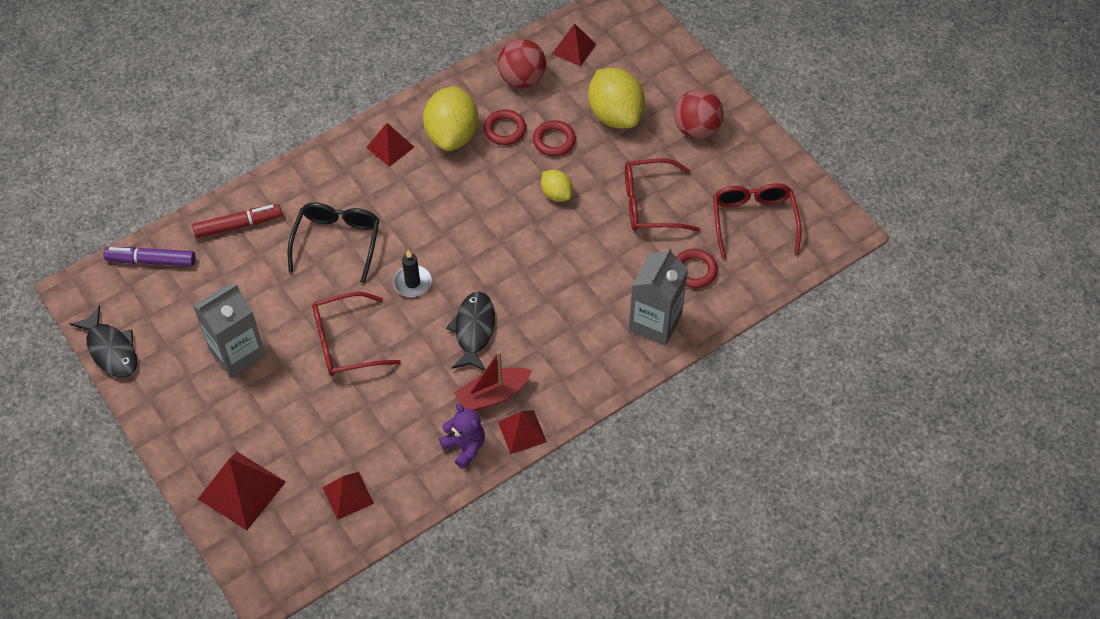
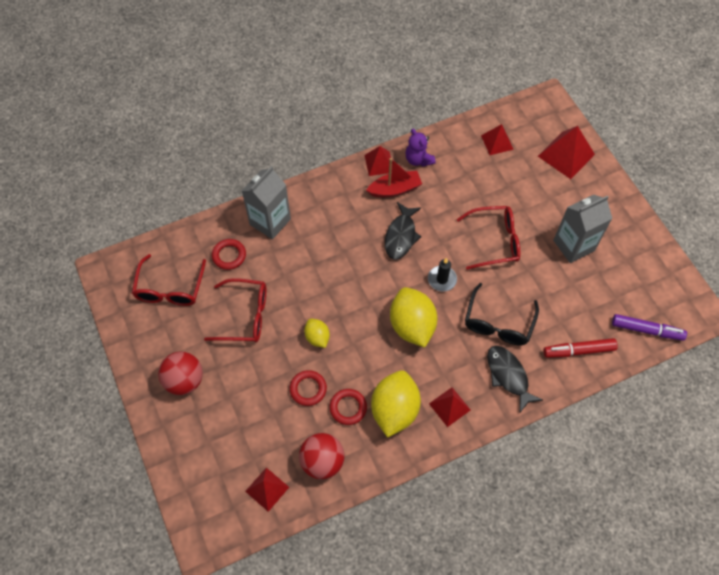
camera: 170 degrees left, 5 degrees up
(111, 350) = (667, 262): black fish -> black fish (508, 376)
(615, 115) = (249, 407): yellow lemon -> yellow lemon (412, 326)

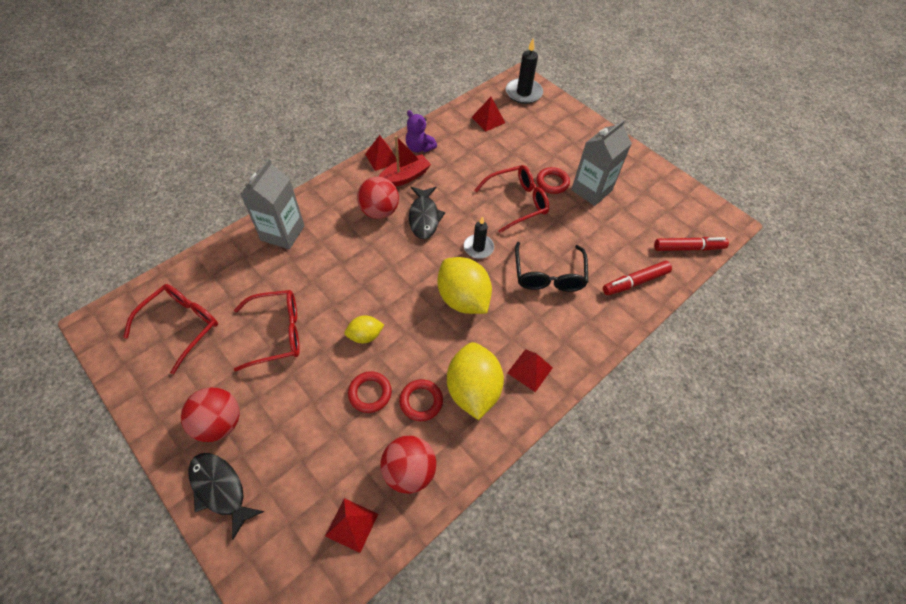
camera: 20 degrees left, 5 degrees down
(170, 289) = (182, 325): red glasses -> red glasses turned 135 degrees counterclockwise
(229, 255) = (244, 276): red ring -> red ring (552, 182)
(317, 337) = (365, 335): yellow lemon -> yellow lemon turned 60 degrees counterclockwise
(361, 220) = (379, 211): none -> red ball
(508, 376) = (577, 323): black fish -> black fish (220, 489)
(545, 117) = (523, 93): none -> black candle
(566, 155) = (554, 118): red pyramid -> none
(646, 330) = (688, 248): purple marker -> red marker

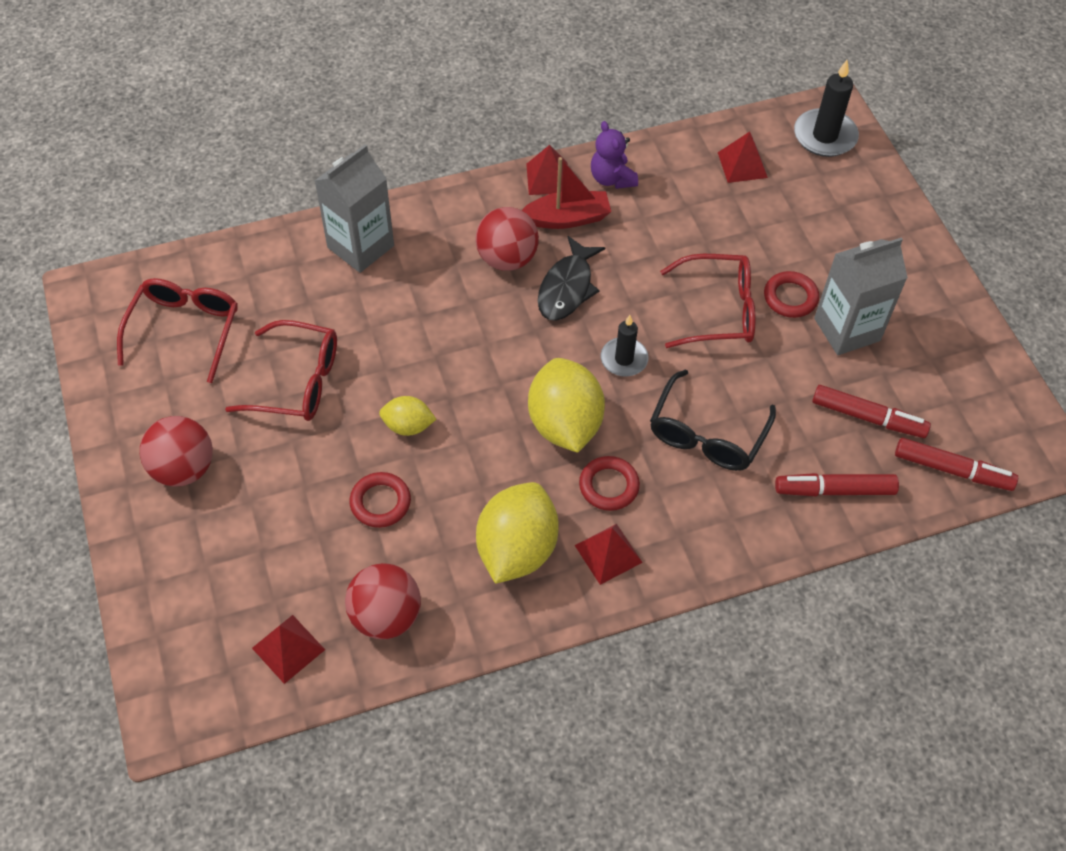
camera: 25 degrees right, 0 degrees up
(182, 325) = (185, 329): red glasses -> red glasses turned 45 degrees counterclockwise
(220, 489) = (155, 546): black fish -> none
(421, 401) = (441, 537): red ring -> red ring (609, 486)
(629, 235) = (868, 418): none -> red marker

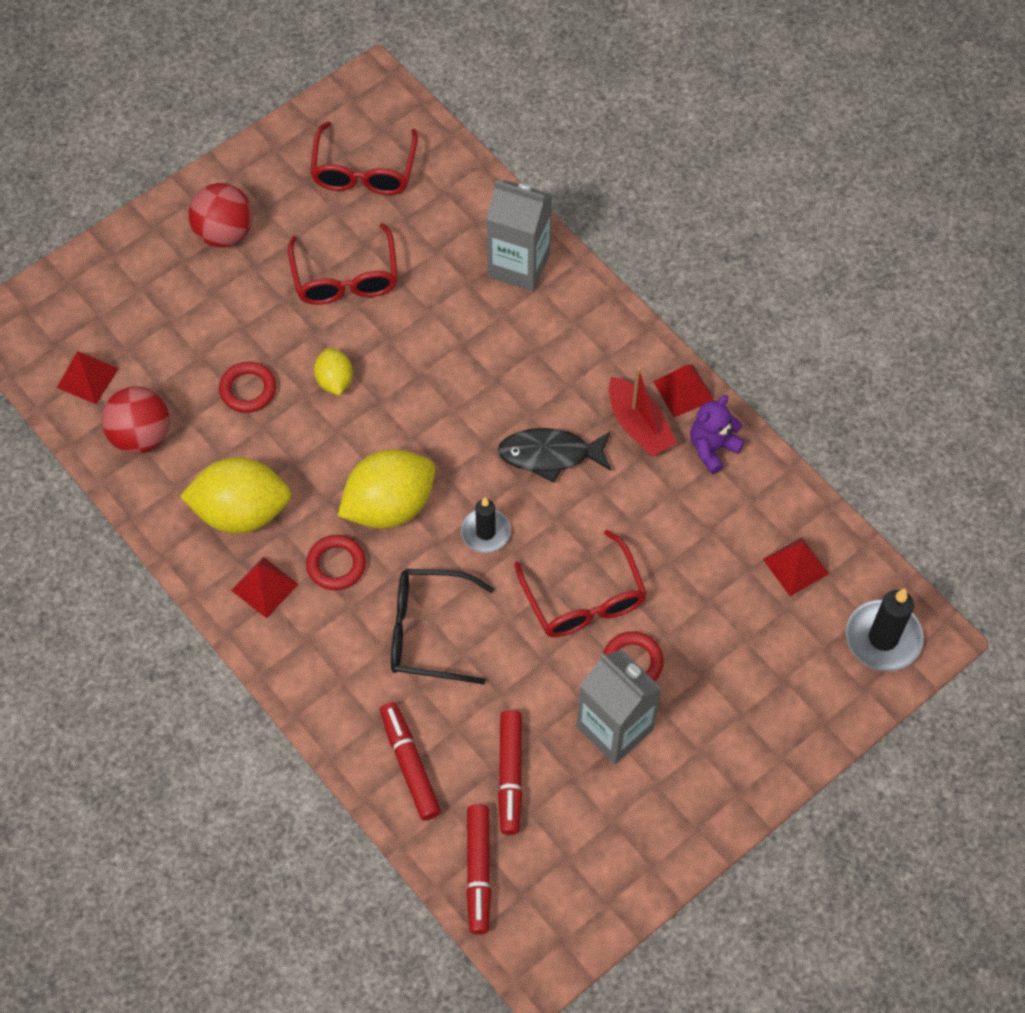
camera: 70 degrees right, 5 degrees up
(185, 329) = (364, 171): red glasses -> red glasses turned 105 degrees clockwise
(507, 258) = (562, 391): red ball -> none

